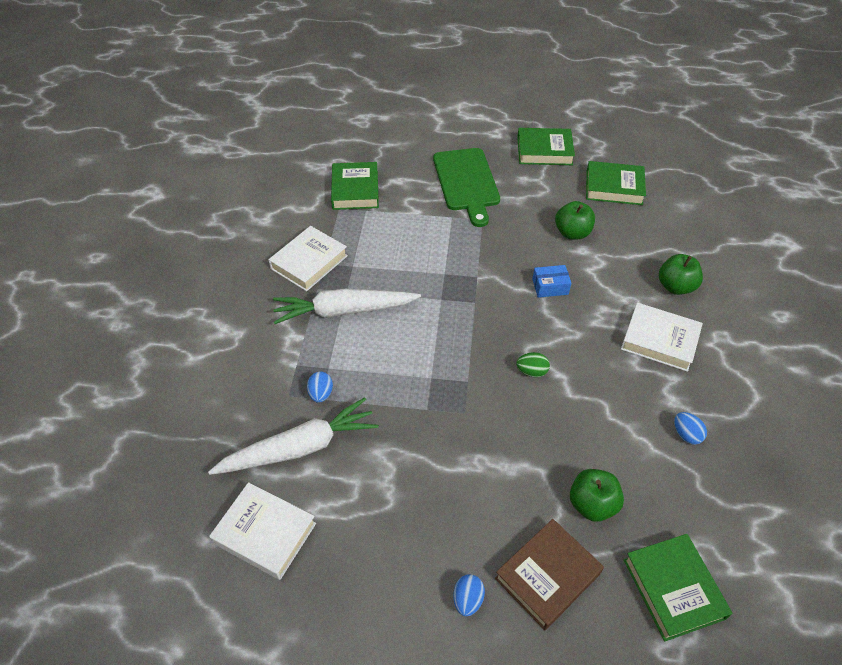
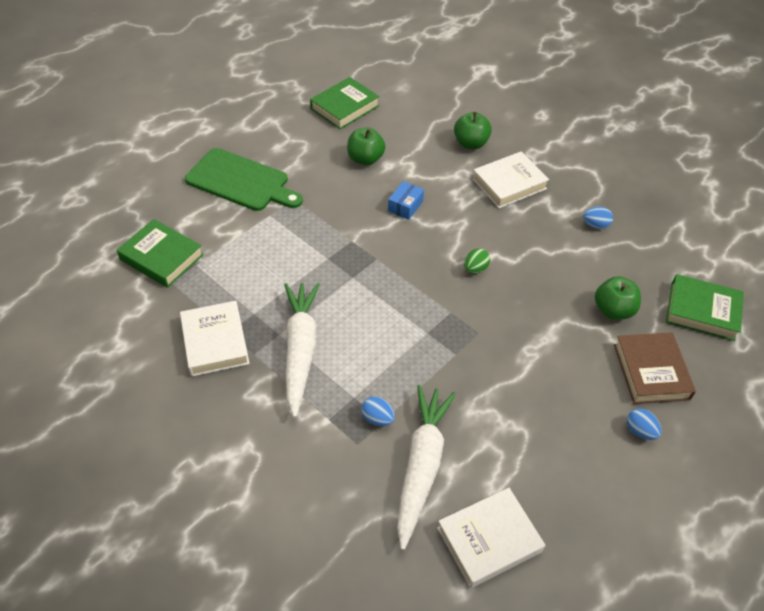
camera: 55 degrees left, 0 degrees up
(344, 311) = (300, 349): white carrot -> white carrot turned 150 degrees clockwise
(544, 151) = (261, 116): green book -> none

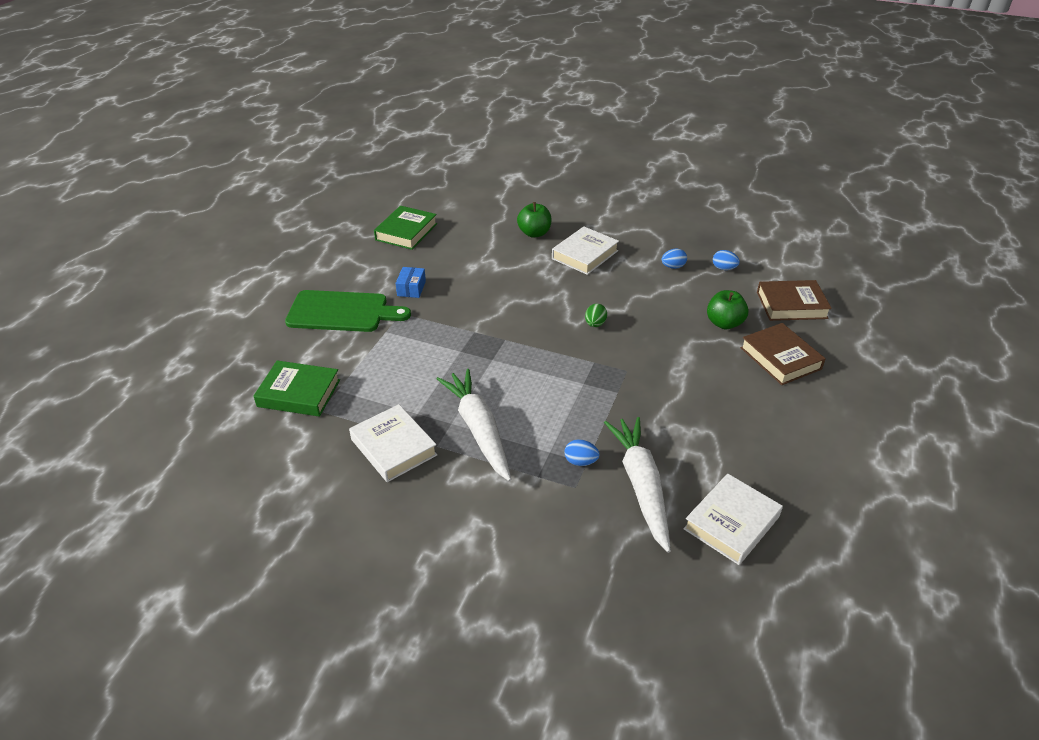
camera: 20 degrees left, 10 degrees down
(365, 159) = (449, 266): green apple -> none
(405, 206) = (506, 293): blue box -> blue box (411, 288)
(640, 431) = (798, 403): blue egg -> blue egg (724, 268)
(702, 311) = (791, 305): green book -> brown book

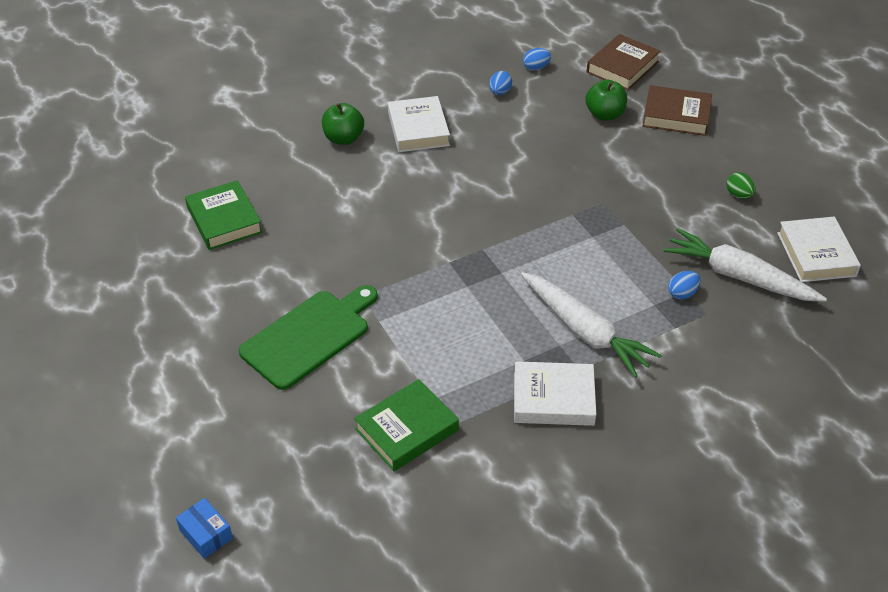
camera: 50 degrees left, 5 degrees up
(411, 288) = (330, 267): blue box -> blue box (206, 534)
(478, 429) = (585, 332): white carrot -> white carrot turned 150 degrees counterclockwise
(595, 324) = (524, 183): green egg -> green egg (738, 195)

